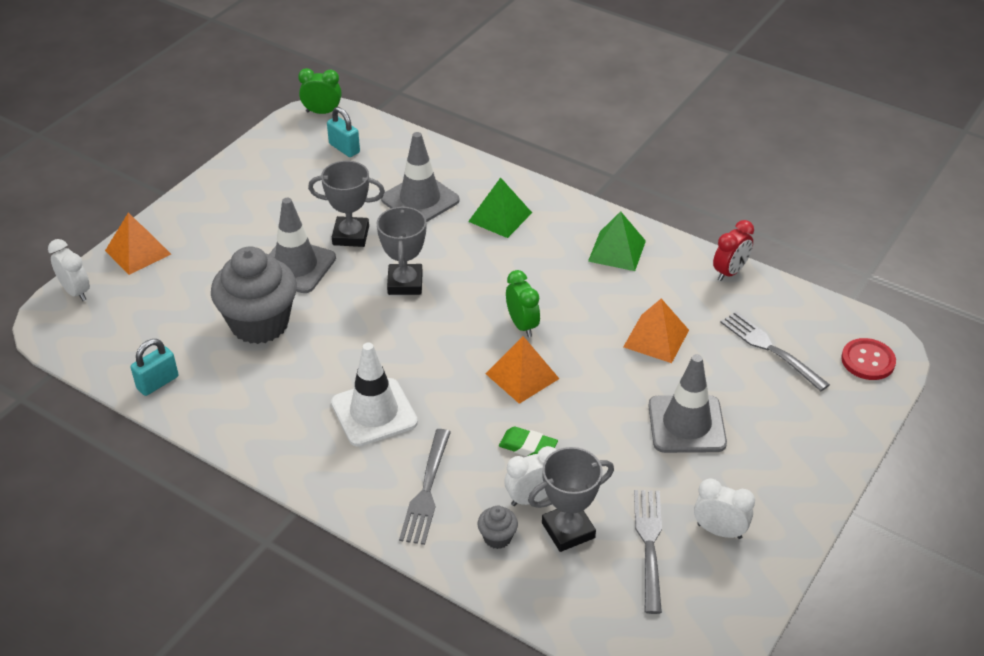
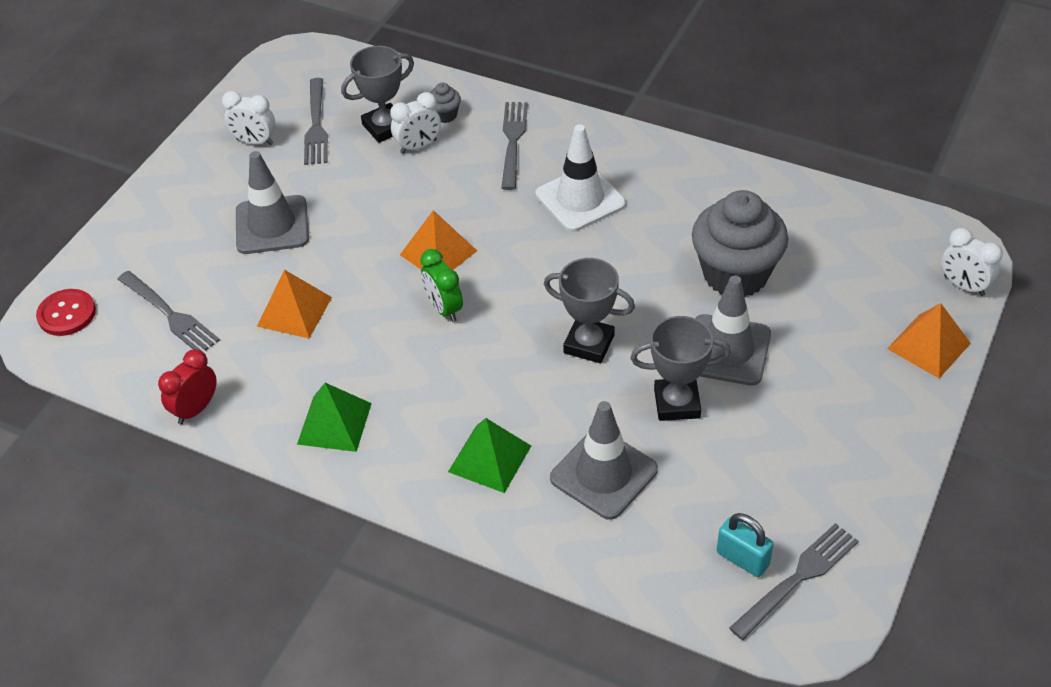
camera: 175 degrees right, 5 degrees up
(158, 383) = (807, 201): turquoise padlock -> none
(314, 136) = (797, 578): none -> grey fork
(322, 112) = (808, 636): green clock -> none
(405, 283) = (589, 344): grey trophy -> grey trophy turned 60 degrees counterclockwise
(528, 446) = (426, 187): green eraser -> none

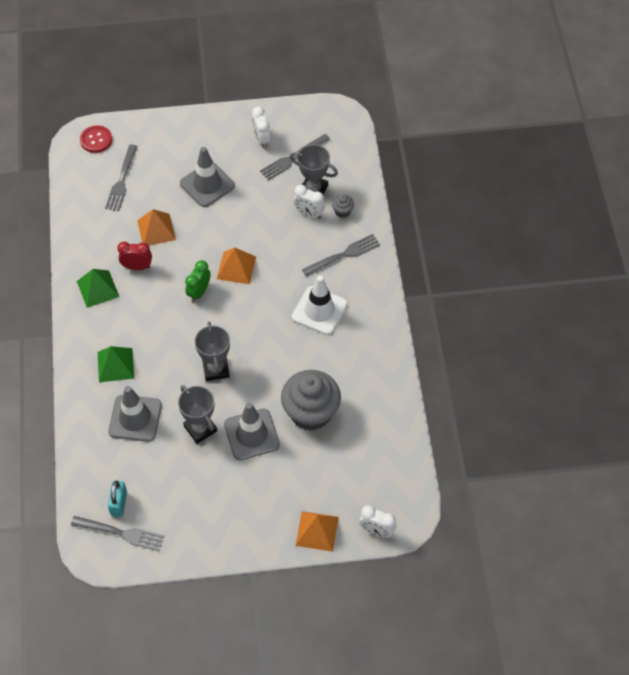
camera: 55 degrees right, 10 degrees up
(196, 409) = (72, 228): red clock -> red clock (137, 267)
(963, 286) = (376, 531): white clock -> white clock turned 75 degrees counterclockwise

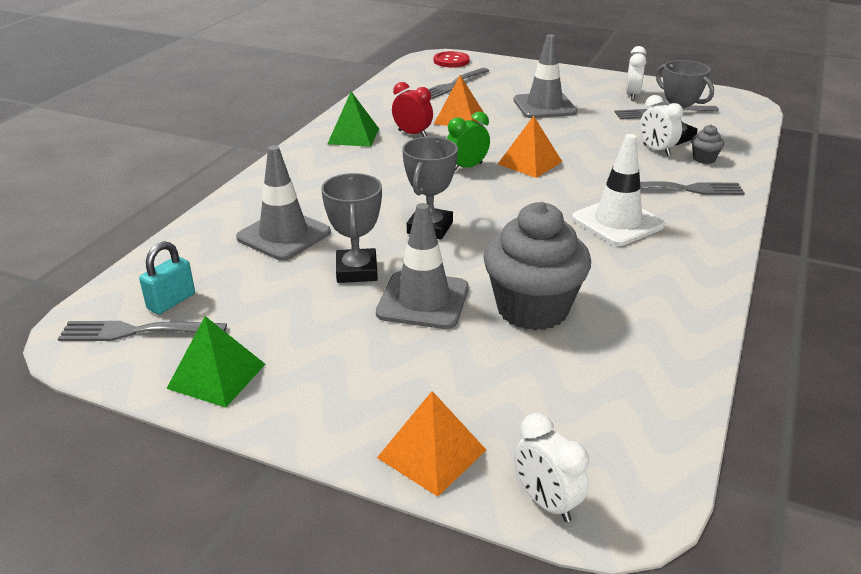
camera: 30 degrees right, 25 degrees down
(115, 365) = (310, 189): green pyramid -> green pyramid (216, 376)
(121, 533) = (137, 331): grey fork -> grey fork turned 135 degrees clockwise

